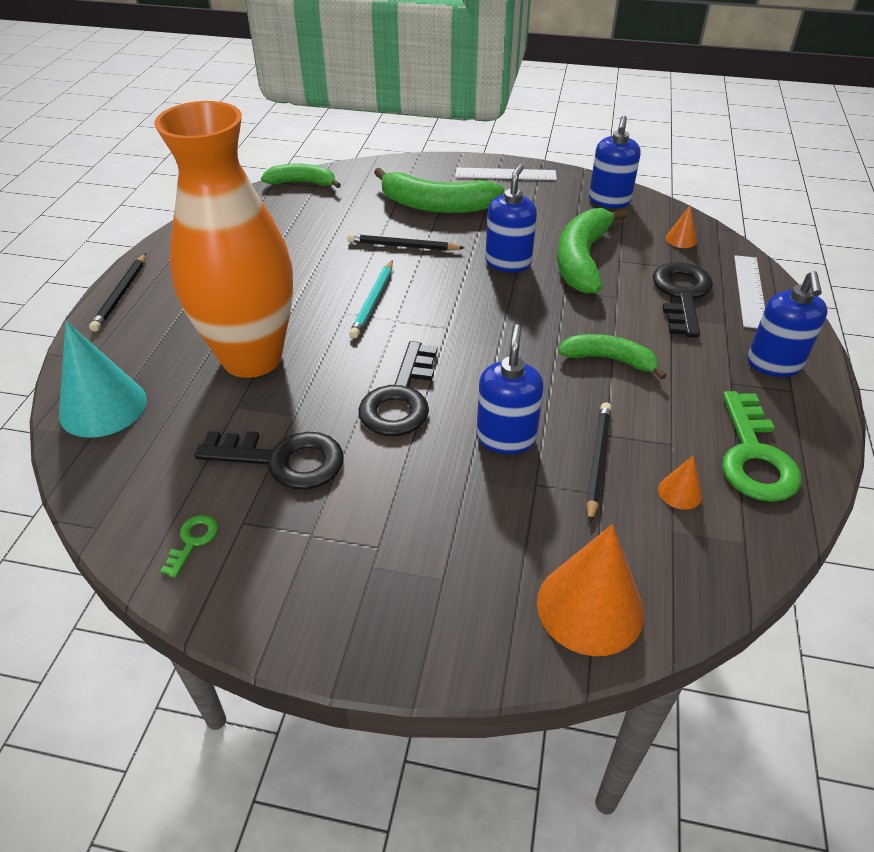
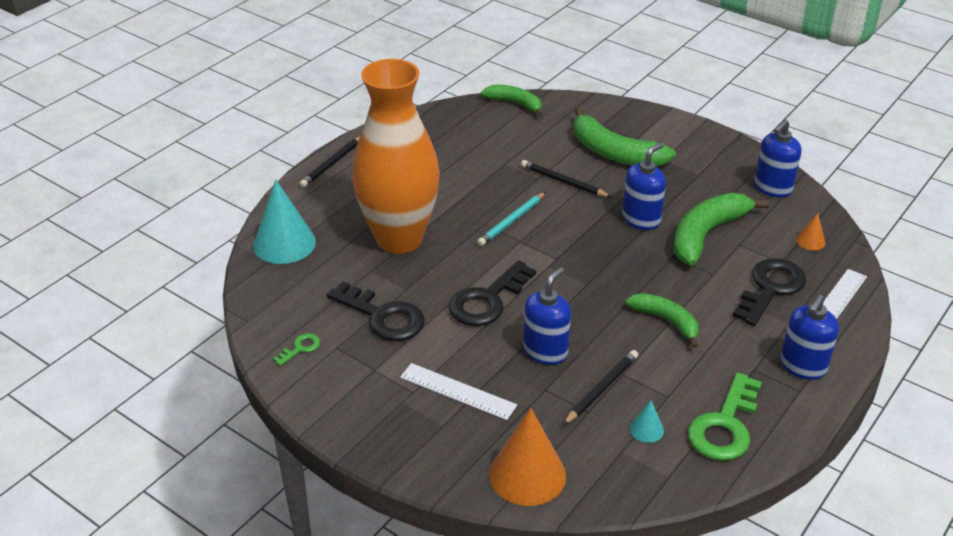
camera: 25 degrees right, 5 degrees down
(505, 174) = (695, 139): white ruler -> white ruler (457, 391)
(680, 492) = (646, 429): orange cone -> turquoise cone

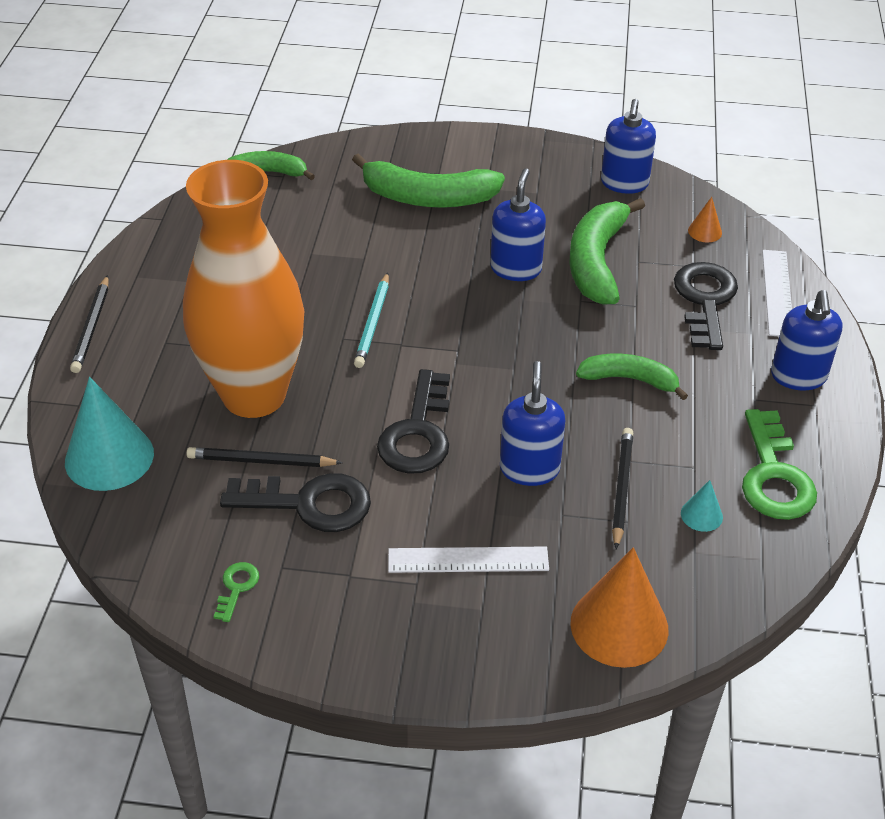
camera: 30 degrees left, 5 degrees up
(563, 182) = (396, 253): black pencil -> black pencil (261, 461)

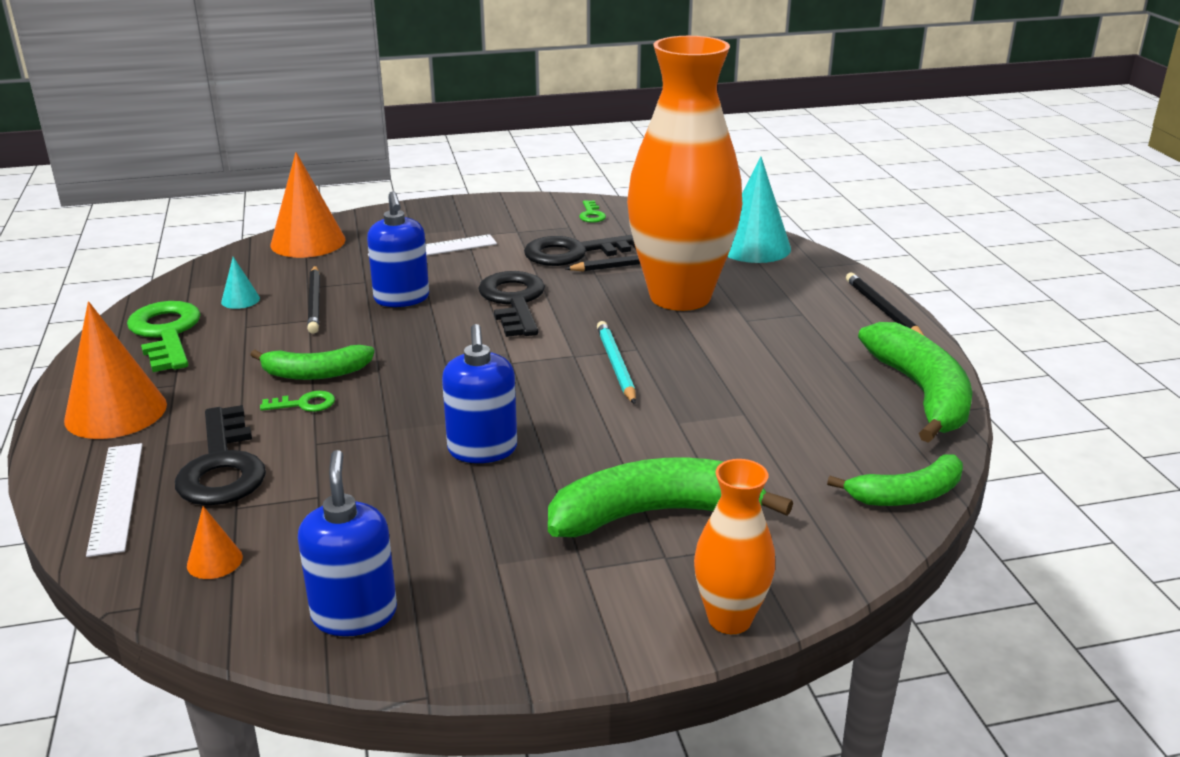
camera: 160 degrees right, 15 degrees down
(427, 137) = (729, 619): none -> orange vase
(597, 262) = (376, 481): green banana -> green banana (921, 393)
(642, 346) = (304, 404): none -> green key
(798, 377) = (116, 412): blue soap dispenser -> orange cone

